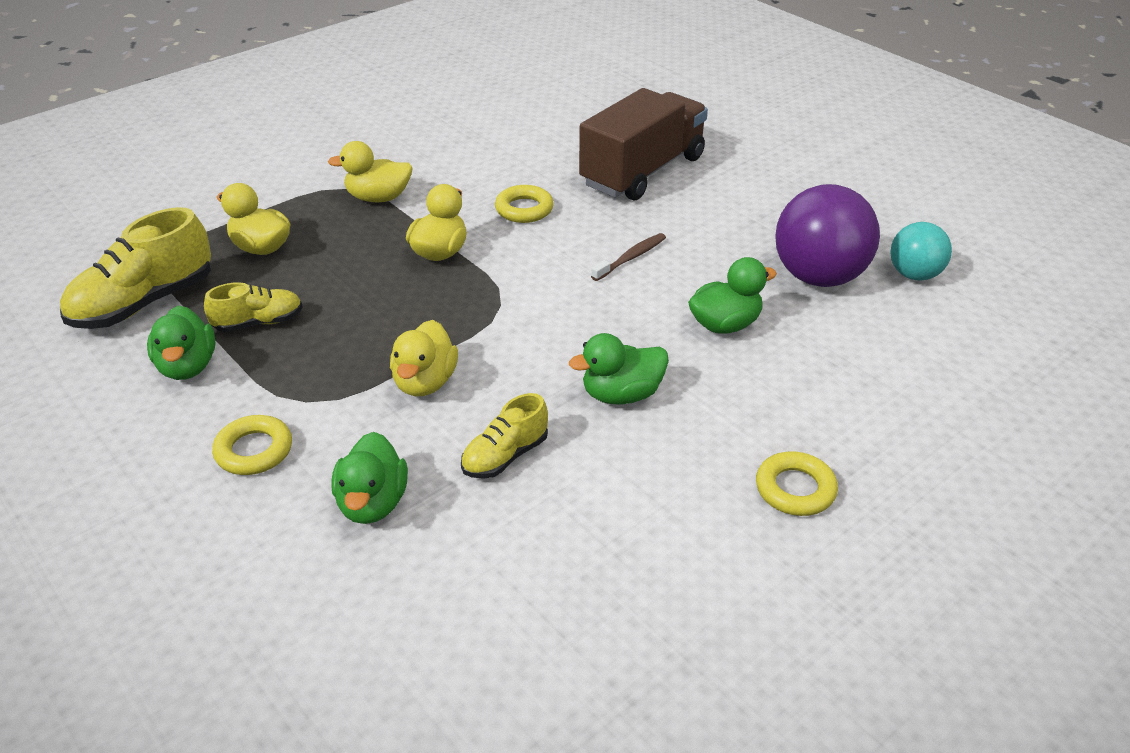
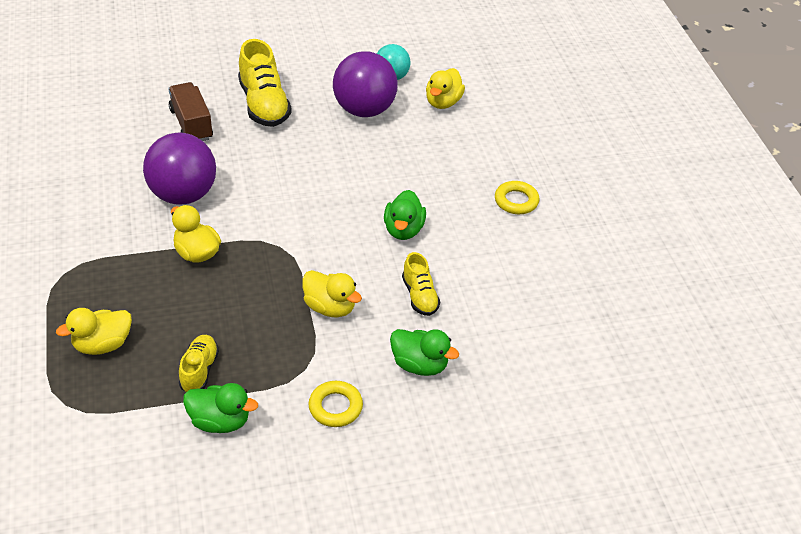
camera: 65 degrees left, 5 degrees up
(144, 303) = (118, 431): yellow shoe -> yellow shoe (264, 105)
(378, 198) = (95, 261): yellow duck -> yellow duck (443, 102)
(524, 209) = (183, 195): yellow ring -> purple ball
(631, 258) = (281, 171): brown toothbrush -> none
(642, 171) = (191, 124): brown truck -> brown truck, size x0.64
(725, 325) = (376, 164): green duck -> none

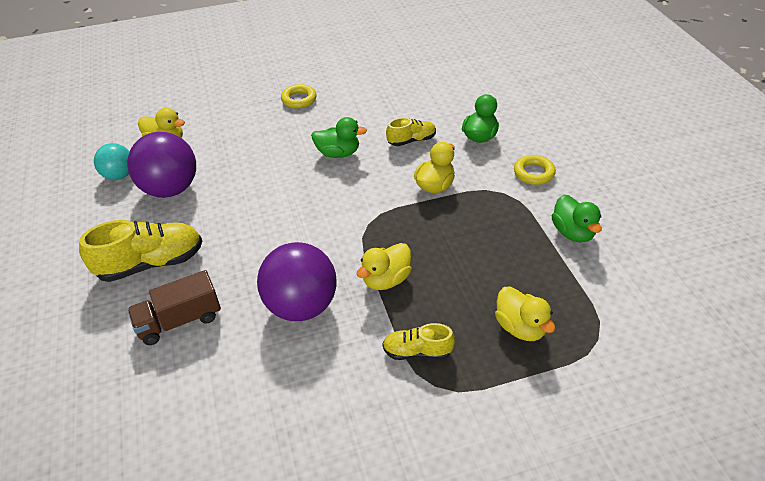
camera: 90 degrees left, 0 degrees up
(199, 370) = (526, 253): yellow shoe -> yellow shoe (417, 352)
(220, 421) = (572, 232): green duck -> green duck turned 150 degrees clockwise

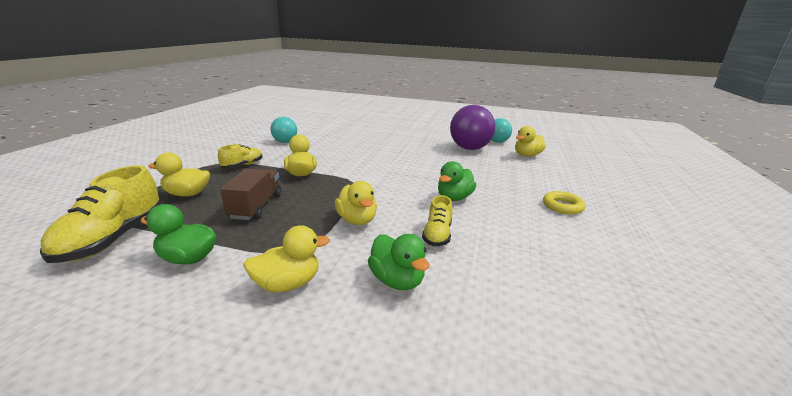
camera: 120 degrees right, 20 degrees down
(151, 263) = (409, 136): yellow shoe -> yellow shoe (112, 239)
(180, 321) = (361, 134): brown truck -> brown truck (256, 206)
(292, 387) = (285, 142): none -> turquoise ball
(301, 306) = (325, 153): purple ball -> none
(533, 173) = (287, 284): yellow ring -> yellow duck

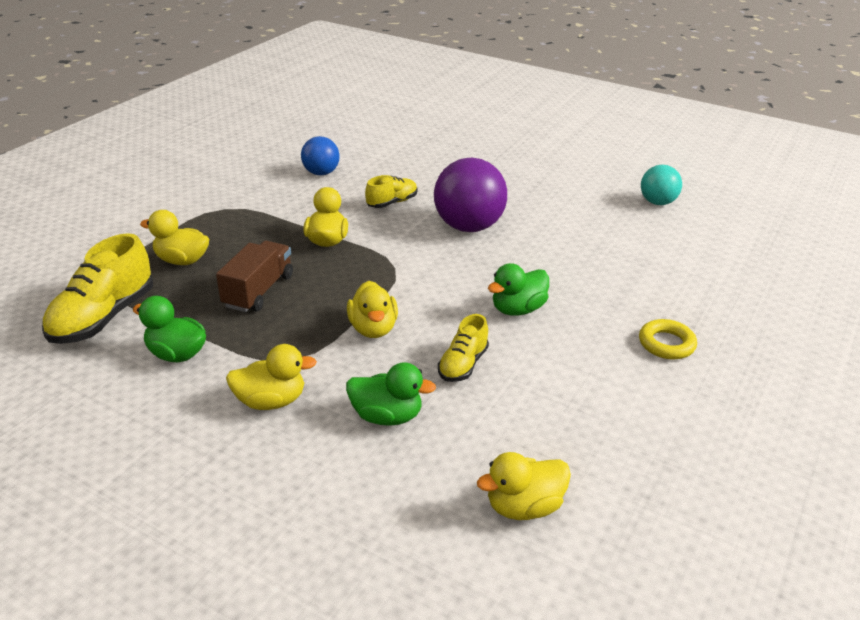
camera: 15 degrees right, 10 degrees up
(242, 165) = (254, 217): yellow shoe -> yellow shoe (392, 202)
(285, 142) = (321, 173): turquoise ball -> blue ball
(397, 280) = (387, 416): green duck -> green duck turned 60 degrees counterclockwise
(469, 148) = (599, 213): purple ball -> purple ball (468, 227)
(527, 155) = (686, 239): yellow duck -> yellow duck (524, 507)

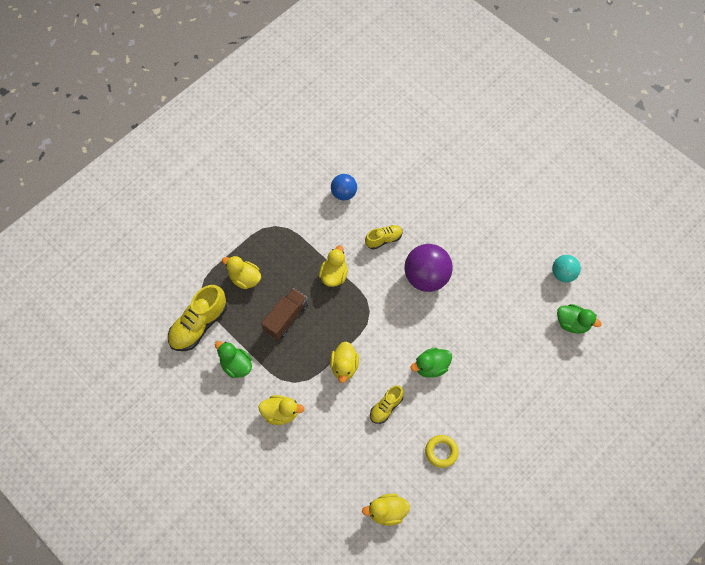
camera: 15 degrees right, 30 degrees up
(387, 416) = (337, 437): green duck -> green duck (572, 323)
(666, 344) = (505, 415): yellow ring -> yellow ring (441, 452)

